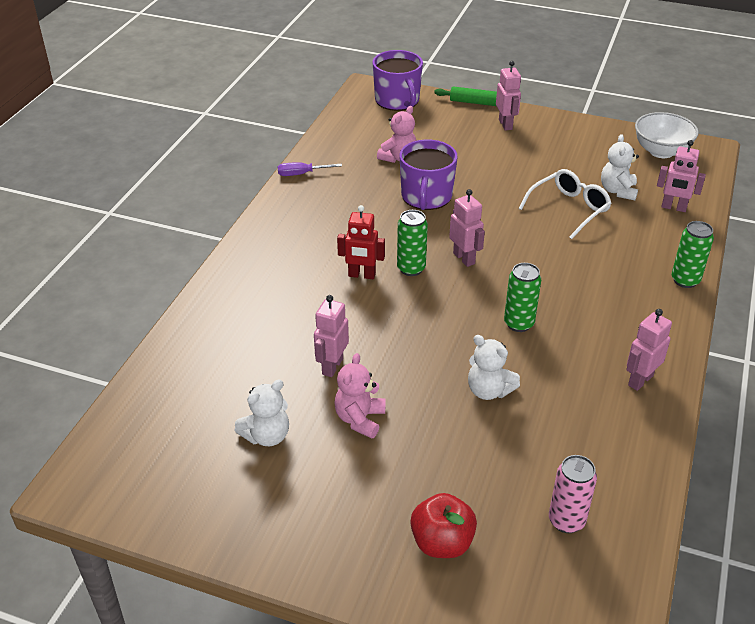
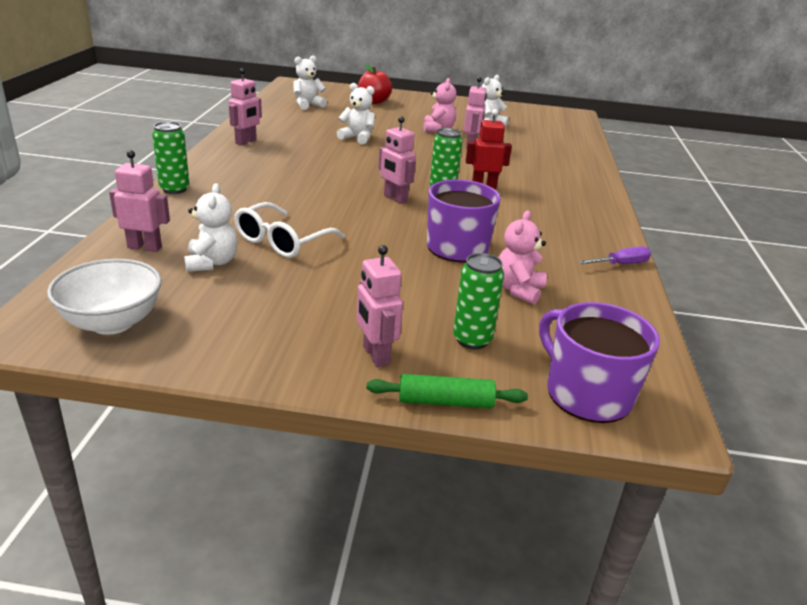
camera: 165 degrees right, 10 degrees down
(519, 323) = (338, 164): green can -> green can (472, 340)
(566, 521) = (307, 105): pink can -> white teddy bear

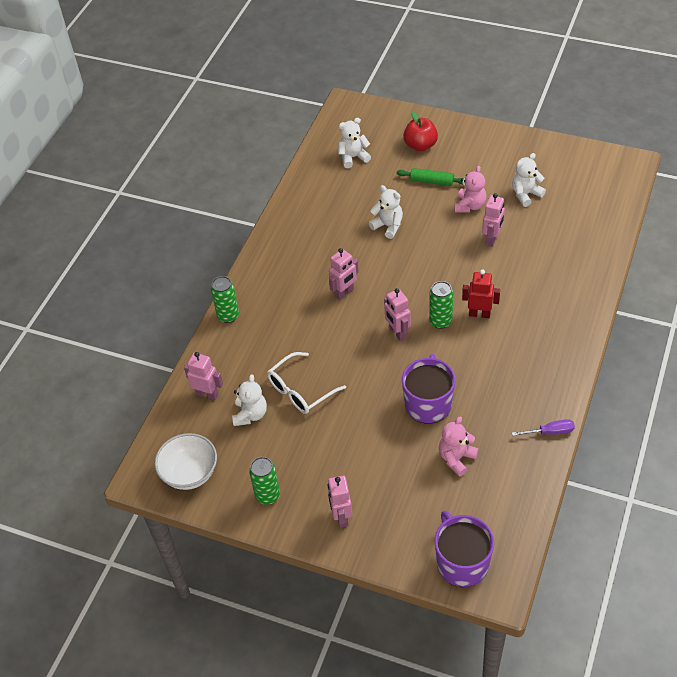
camera: 20 degrees right, 20 degrees up
(246, 142) = (288, 236): pink robot -> pink robot (344, 293)
(445, 402) = (373, 560): green rolling pin -> green rolling pin (432, 181)
(472, 340) = (406, 508): green can -> green can (267, 495)

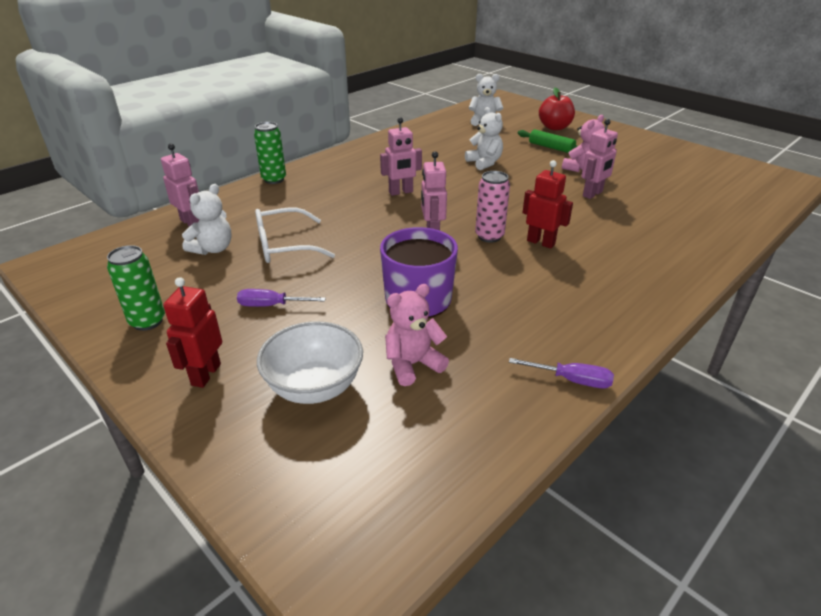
camera: 20 degrees right, 15 degrees down
(190, 473) = (96, 275): white bowl -> white bowl (314, 387)
(337, 449) = (271, 305): none -> purple screwdriver
(341, 517) = (205, 374): pink robot -> red robot
(440, 321) = (489, 236): green can -> pink can
(461, 562) = (316, 502): purple mug -> none
(525, 194) = (650, 174): white teddy bear -> none

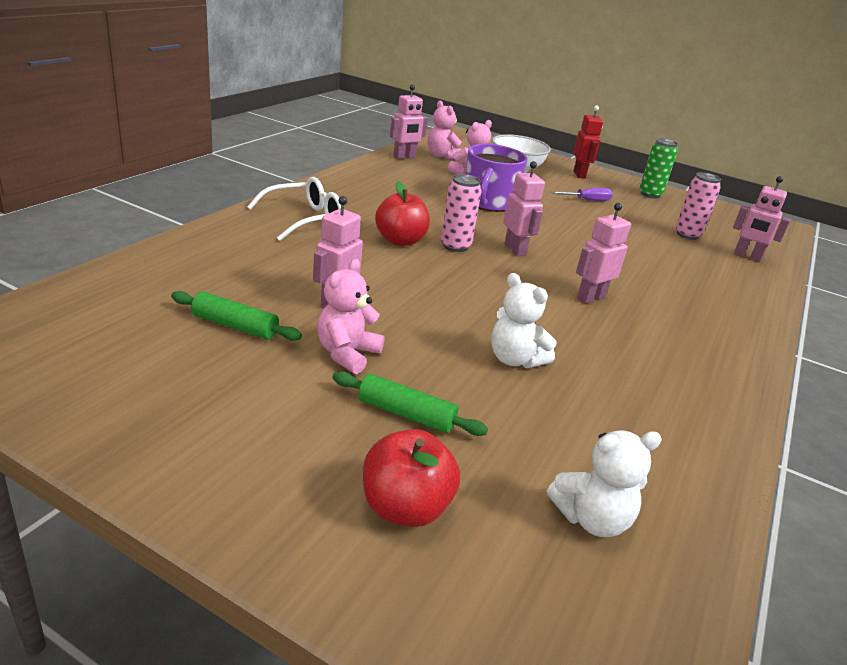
camera: 160 degrees right, 5 degrees down
(213, 249) = (687, 235): white teddy bear -> pink can
(274, 179) = (761, 312): green can -> none
(284, 246) = (635, 237): white glasses -> white glasses (305, 219)
(434, 429) = (442, 156): none -> pink teddy bear
(509, 419) = (404, 157): none -> pink robot
(541, 242) = (400, 241): red robot -> red apple
(571, 380) = (370, 167): purple screwdriver -> none
(650, 183) = (235, 326): none -> green rolling pin

